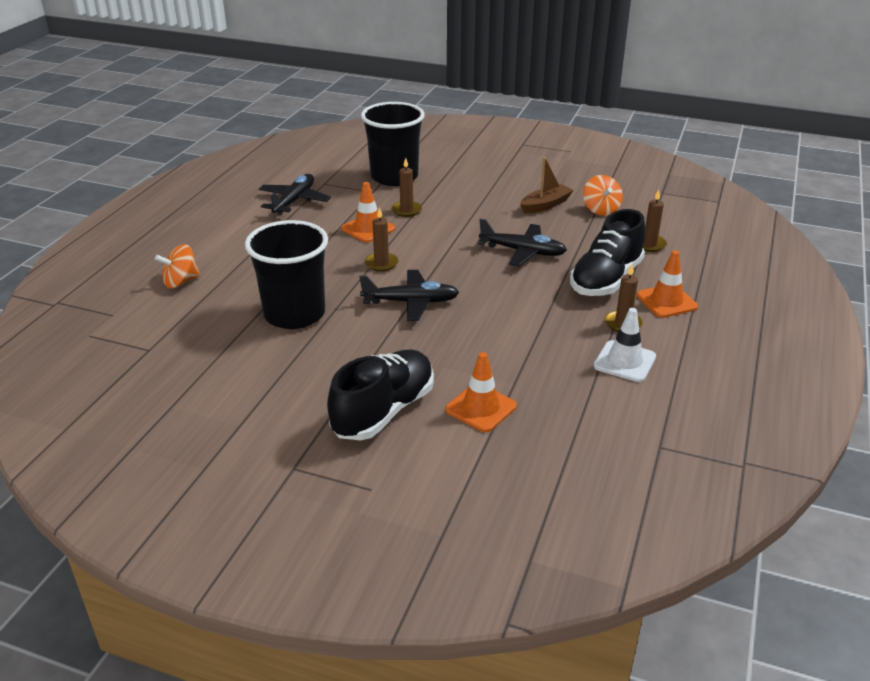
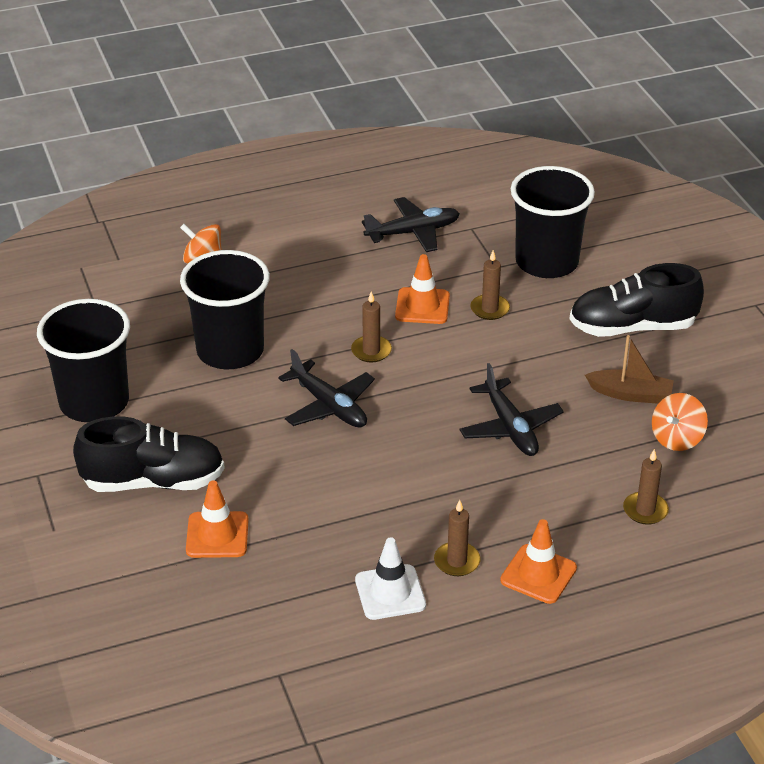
camera: 50 degrees right, 5 degrees up
(253, 399) = (94, 402): none -> black cup
(606, 279) = (528, 511): black shoe -> black shoe (632, 327)

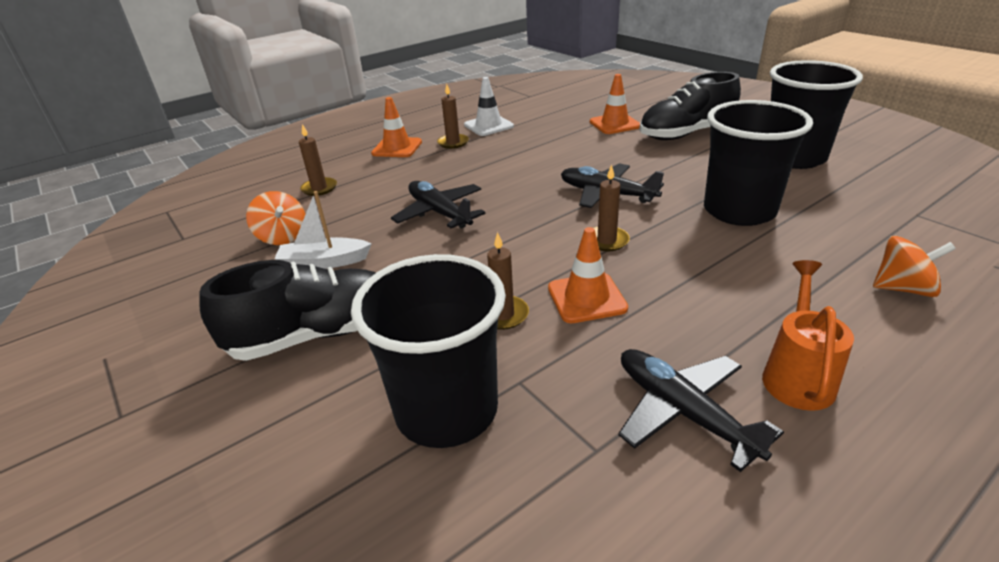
camera: 165 degrees right, 5 degrees down
(333, 233) = (797, 375): none -> orange watering can
(413, 232) = (683, 412): black plane -> black plane turned 90 degrees clockwise
(630, 394) = (324, 262): brown boat -> white boat
(677, 438) = (282, 237): orange spinning top -> orange spinning top turned 120 degrees clockwise

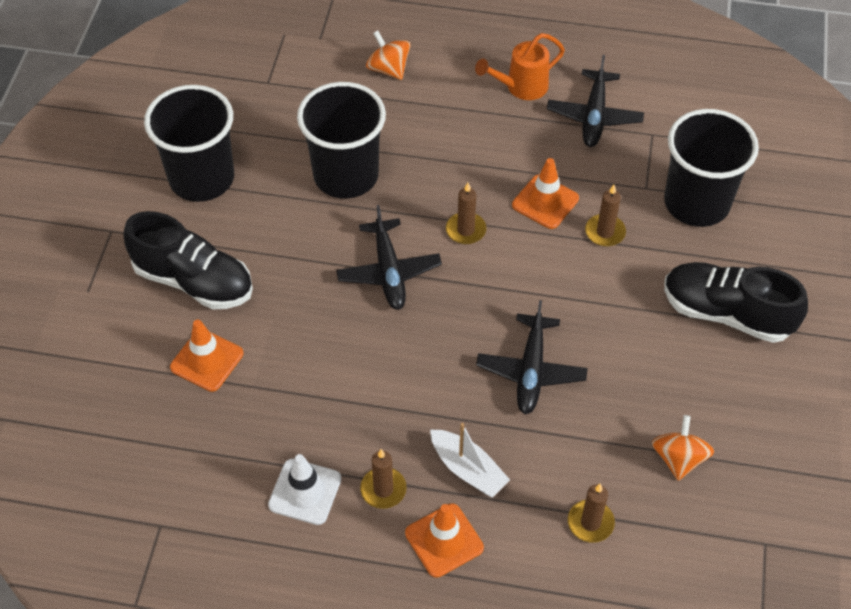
camera: 135 degrees left, 20 degrees up
(324, 262) = (670, 388): white boat -> white boat (468, 469)

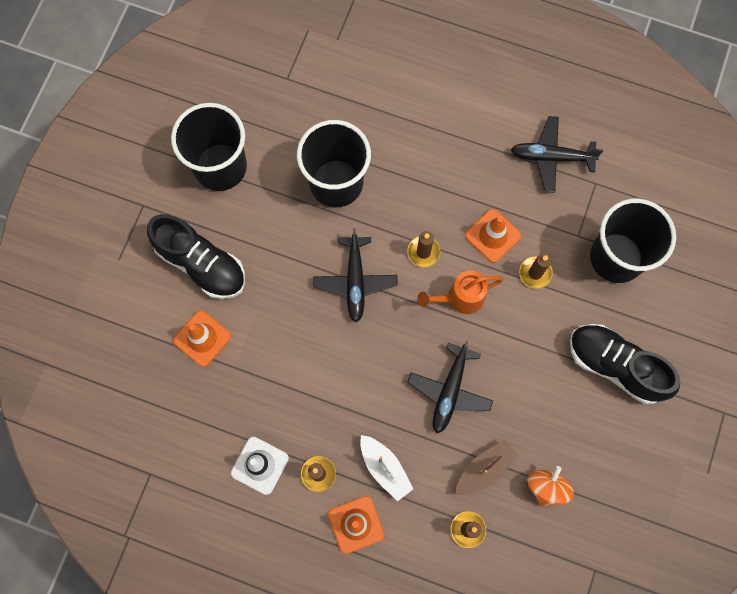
camera: 10 degrees right, 20 degrees up
(388, 69) = (389, 81): orange spinning top -> none
(521, 87) = (496, 117): orange watering can -> orange watering can (460, 298)
(594, 116) = (551, 157): black plane -> black plane turned 75 degrees clockwise
(595, 450) = (484, 469): none -> brown boat

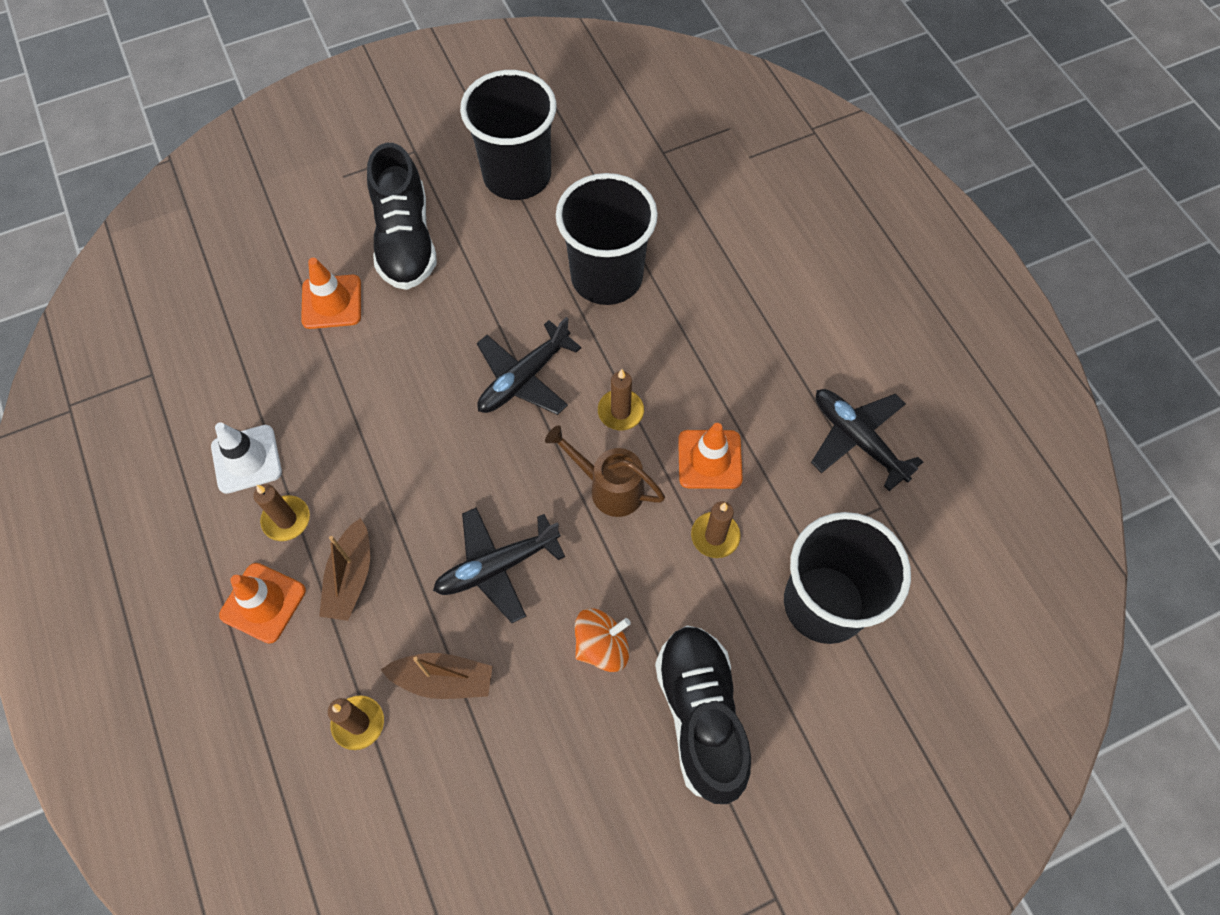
camera: 45 degrees right, 10 degrees down
(384, 468) = (351, 577): white boat -> brown boat
(460, 298) = (609, 487): orange watering can -> brown watering can
(546, 487) = (485, 767): orange spinning top -> orange spinning top (602, 646)

